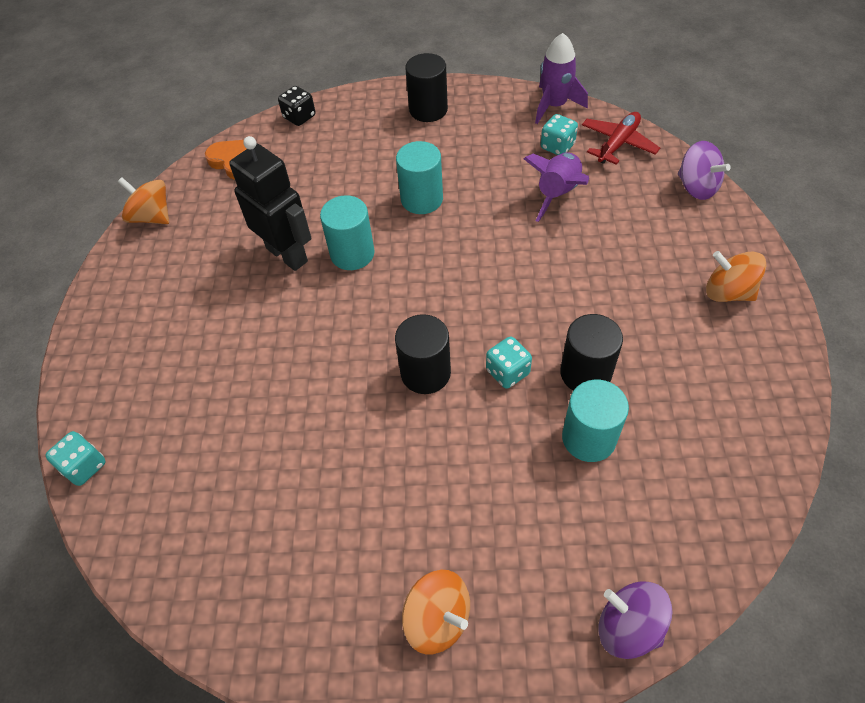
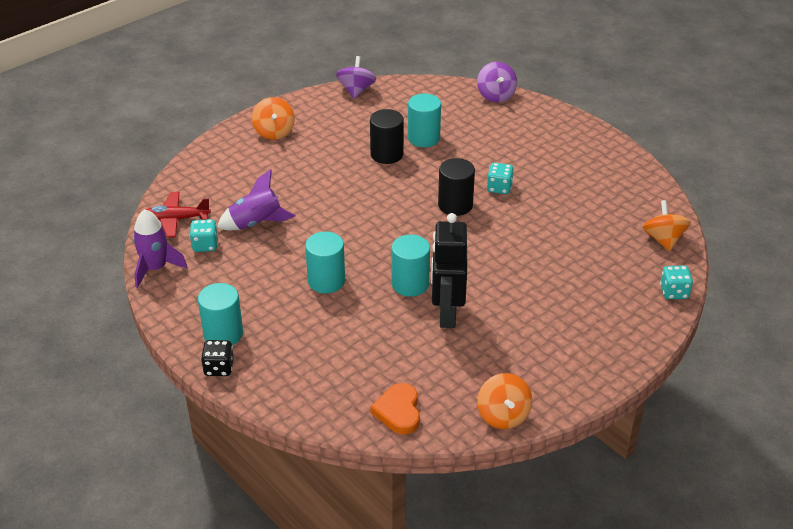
camera: 135 degrees left, 15 degrees down
(299, 117) = (306, 409): black dice -> black dice (219, 368)
(428, 110) = (223, 334): black cylinder -> turquoise cylinder
(438, 619) = (562, 139): orange spinning top -> orange spinning top (663, 239)
(507, 372) = (418, 178): turquoise dice -> turquoise dice (499, 188)
(696, 187) = (191, 172): purple spinning top -> purple spinning top (356, 90)

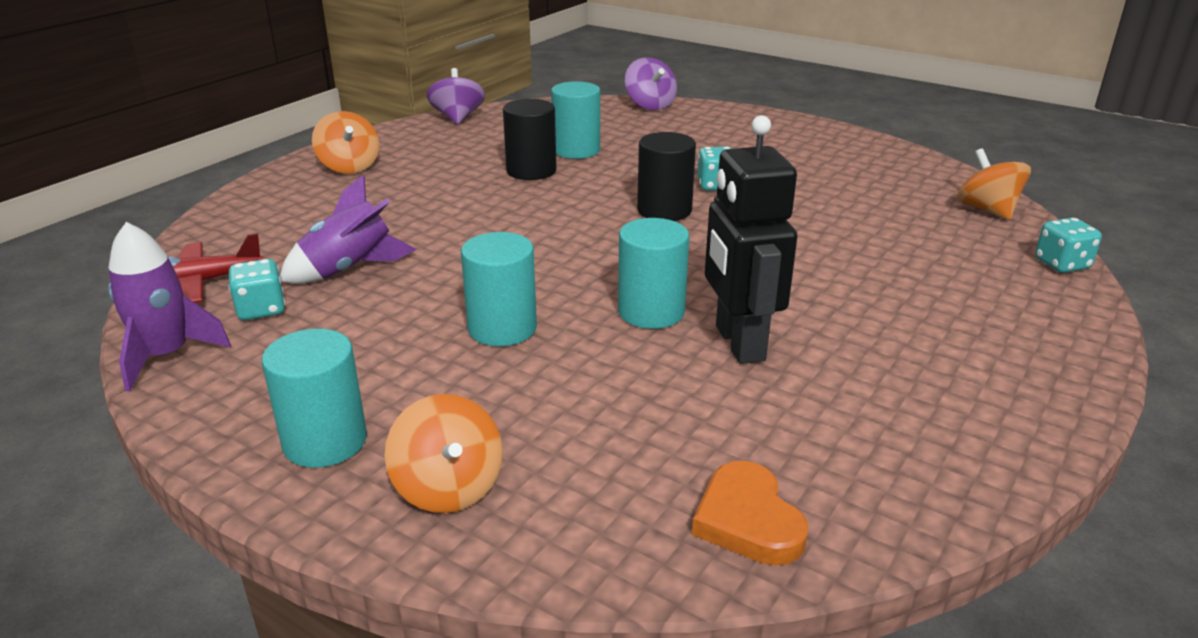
camera: 15 degrees left, 10 degrees down
(219, 368) = (329, 506): black dice -> none
(503, 415) = (953, 487): orange spinning top -> orange spinning top (448, 487)

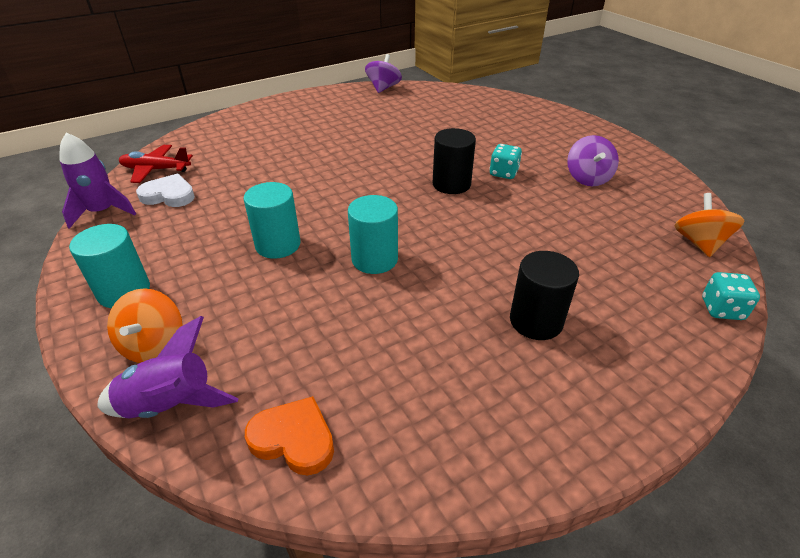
camera: 25 degrees right, 10 degrees up
(261, 310) = (169, 195): turquoise dice -> white heart
(349, 166) = (294, 110): orange spinning top -> none
(349, 269) = (233, 180): purple rocket -> purple rocket (171, 404)
(531, 171) = (393, 135): black cylinder -> black cylinder (536, 321)
(576, 150) = (434, 126): turquoise cylinder -> none
(650, 105) = (514, 100): purple spinning top -> purple spinning top (587, 178)
(738, 343) = (409, 301): black robot -> none
(748, 520) = (294, 439): orange heart -> orange heart turned 105 degrees clockwise

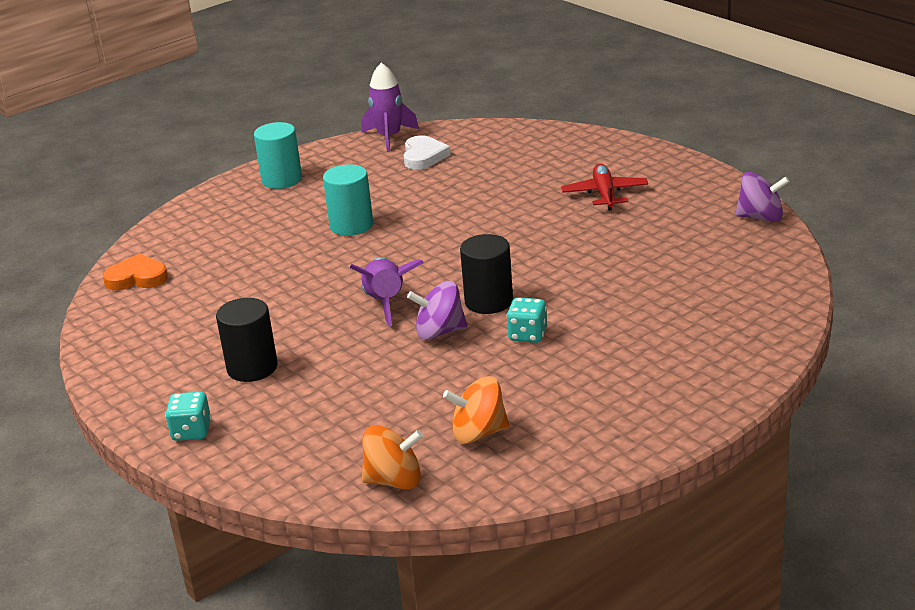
camera: 85 degrees right, 10 degrees down
(154, 345) = (223, 208): orange spinning top -> orange spinning top (478, 433)
(156, 170) = (469, 137): red plane -> red plane (605, 194)
(171, 404) = (169, 229): purple rocket -> purple rocket (386, 303)
(294, 439) = (137, 278): orange heart -> orange heart turned 105 degrees counterclockwise
(374, 259) = (335, 276): turquoise cylinder -> none
(587, 178) = (535, 400): purple spinning top -> purple spinning top (439, 332)
(722, 309) = (273, 481): turquoise dice -> turquoise dice (191, 431)

